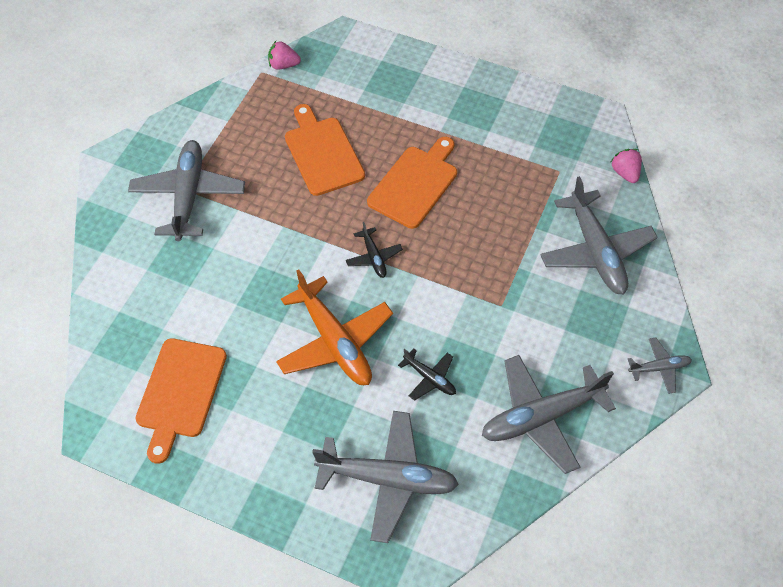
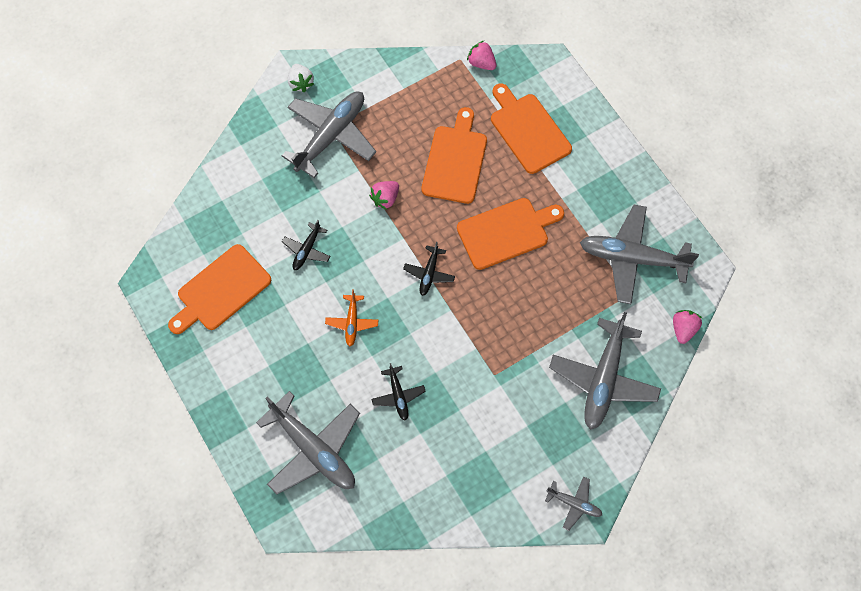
camera: 35 degrees right, 10 degrees up
(124, 168) = (301, 83): none -> white strawberry
(241, 305) = (307, 250): none -> black plane
(282, 219) = (385, 198): none -> pink strawberry
(335, 342) = (352, 322): orange plane -> orange plane, size x0.48
(368, 95) = (528, 130): none -> orange cutting board
(541, 417) = (455, 479): grey plane -> grey plane (632, 258)

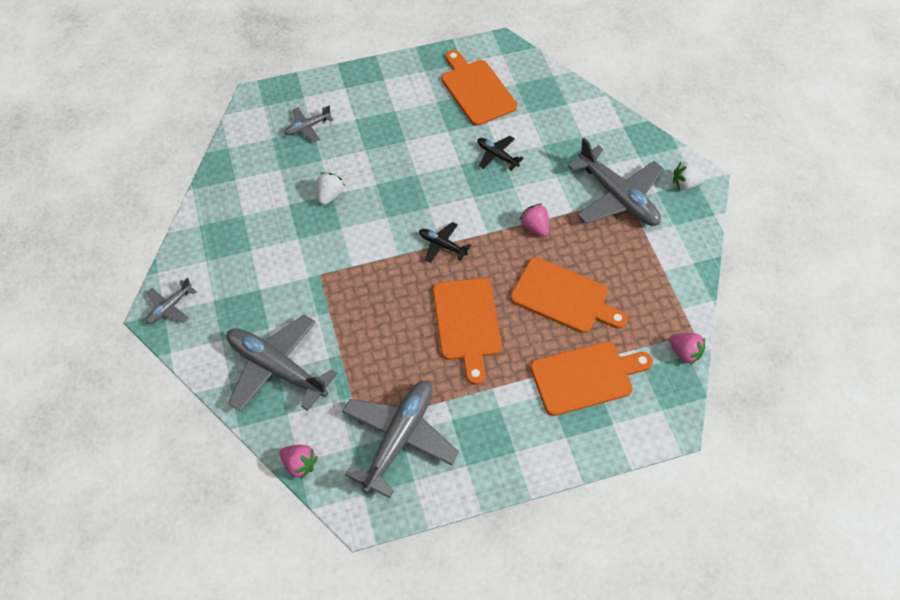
camera: 105 degrees right, 10 degrees down
(314, 449) = (307, 127): grey plane -> grey plane, size x0.48
(352, 322) = (413, 175): orange plane -> none
(398, 396) = (330, 195): black plane -> white strawberry
(481, 63) = (684, 352): pink strawberry -> pink strawberry turned 75 degrees clockwise

